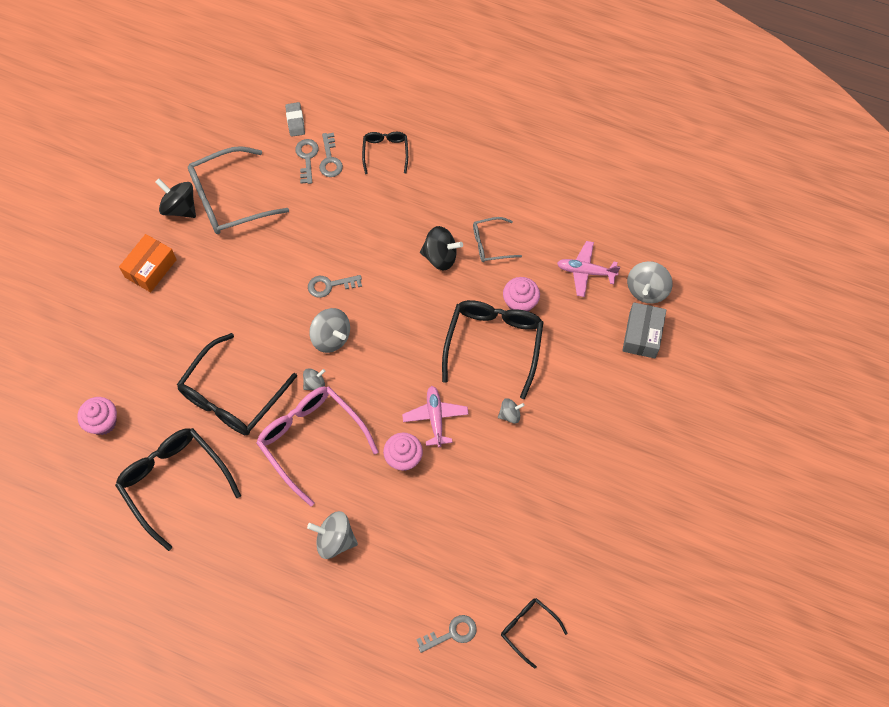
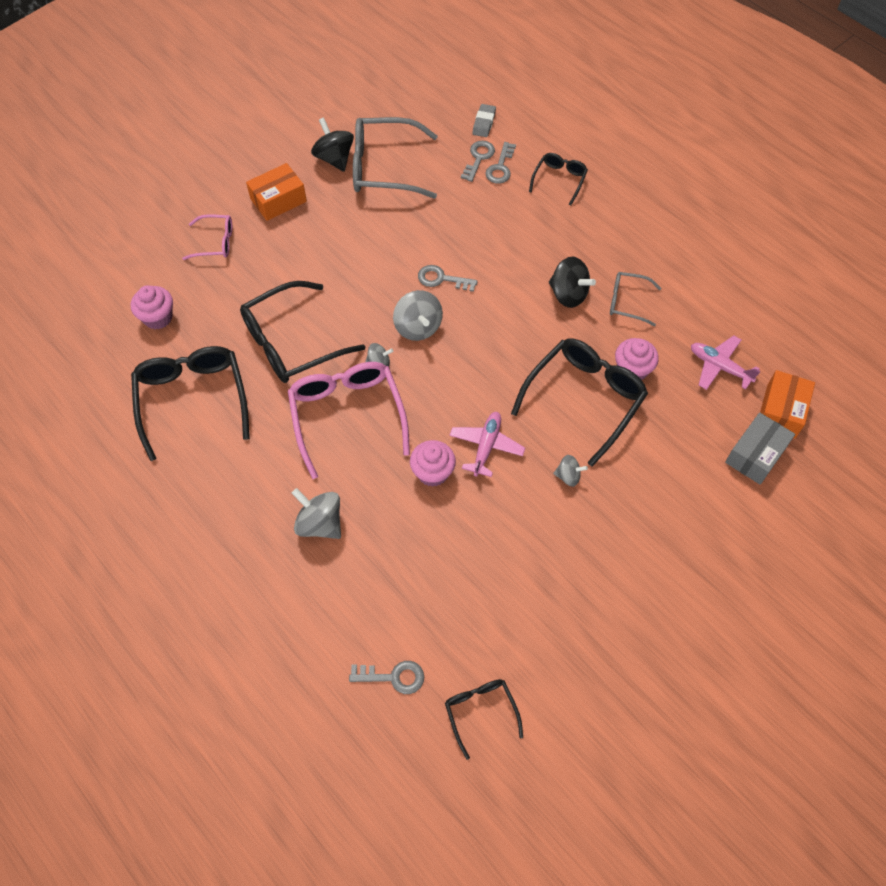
camera: 25 degrees right, 5 degrees down
(115, 331) = (215, 242): none -> pink glasses
(646, 290) = (781, 411): grey spinning top -> orange box

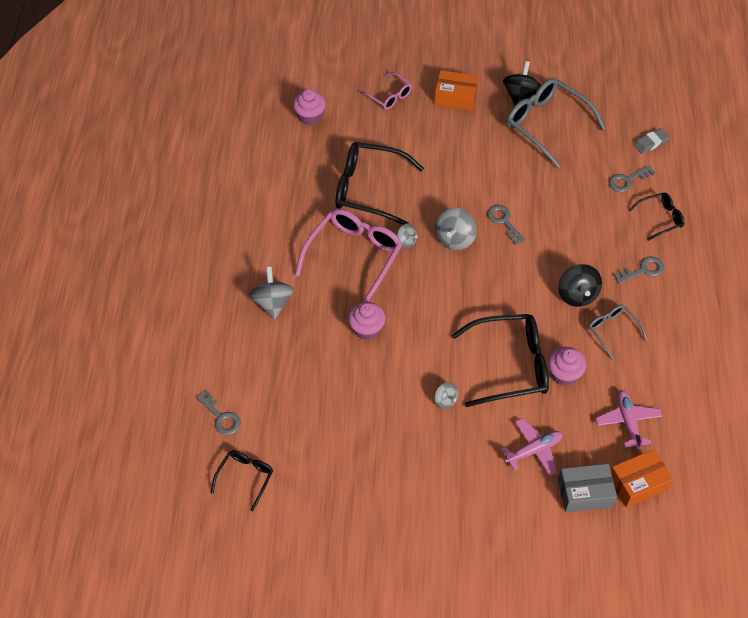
camera: 45 degrees right, 5 degrees down
(192, 400) = (279, 178): black glasses -> none
(478, 158) = (618, 164): grey key -> grey key (643, 270)
(486, 446) = (415, 341): pink plane -> pink plane (533, 450)

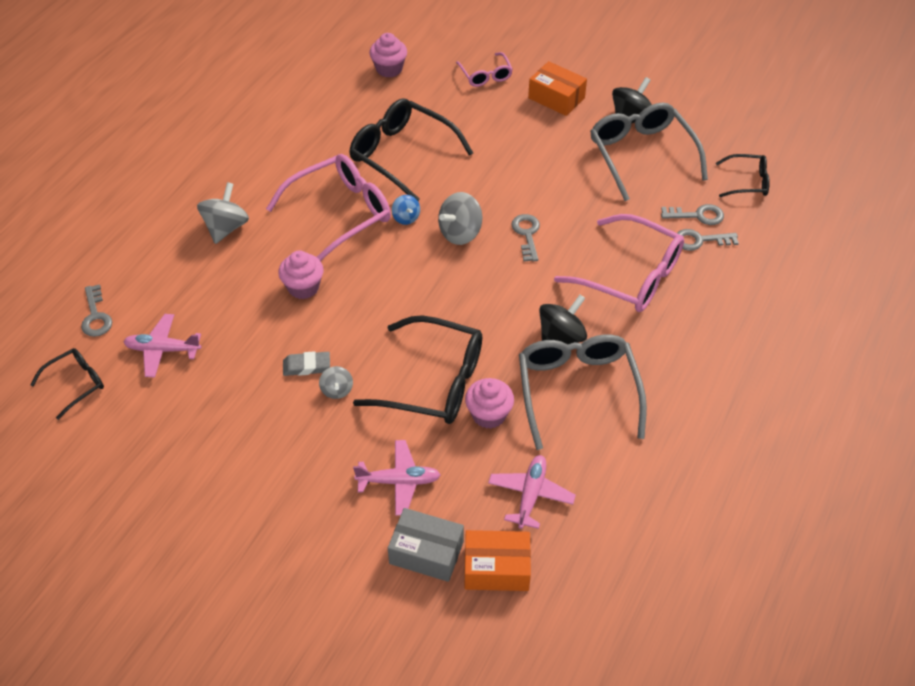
camera: 25 degrees right, 5 degrees down
(293, 422) = (163, 350): none -> pink plane
(406, 242) = (406, 218): grey spinning top -> blue spinning top
(577, 295) = (561, 337): black spinning top -> black spinning top turned 150 degrees counterclockwise
(596, 227) = (630, 275): none -> pink glasses
(613, 331) = (577, 391): grey glasses -> grey glasses, size x1.89
(643, 270) = (657, 340): grey key -> grey key (697, 215)
(650, 143) = (753, 211): grey eraser -> grey eraser (306, 366)
(660, 218) = (714, 293): black glasses -> black glasses (747, 182)

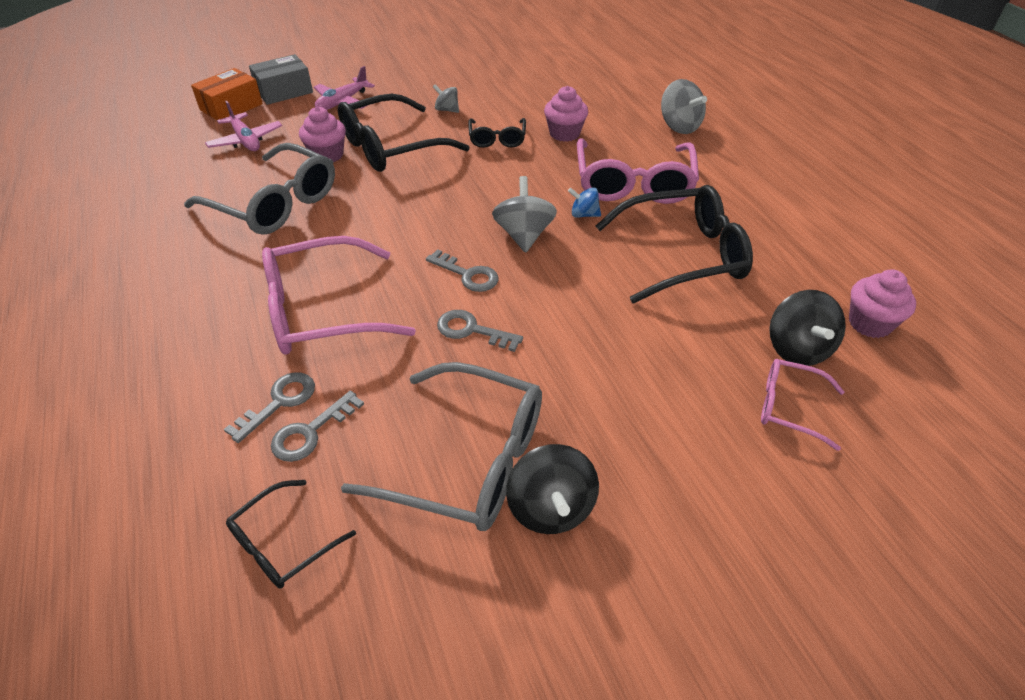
camera: 130 degrees right, 5 degrees down
(76, 384) = (586, 38): black glasses -> black glasses (497, 139)
(96, 316) = (641, 57): grey key -> grey key (472, 330)
(163, 350) = (576, 68): pink plane -> none
(306, 366) = (485, 107): grey eraser -> none
(556, 98) = (674, 452): orange box -> none
(561, 337) = (330, 224): black spinning top -> black spinning top (797, 349)

